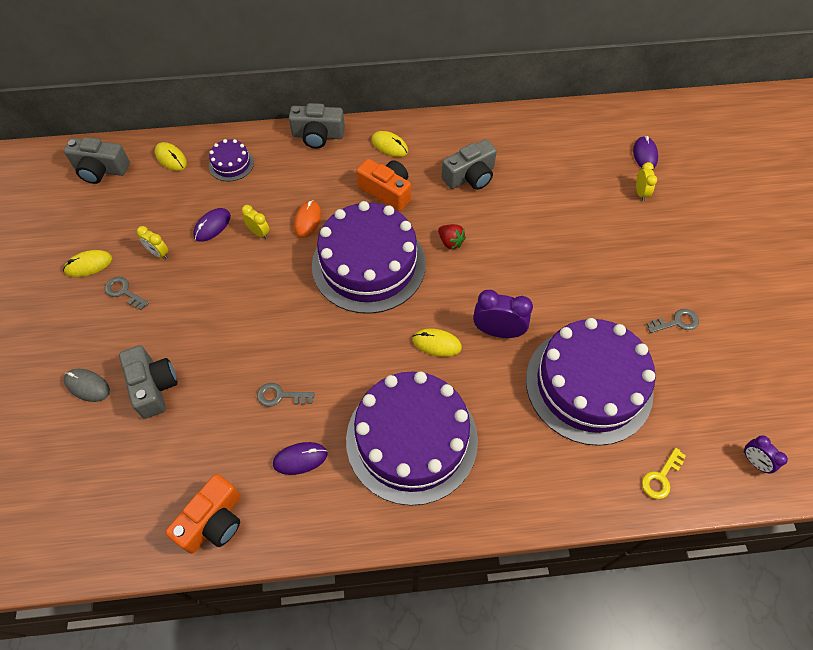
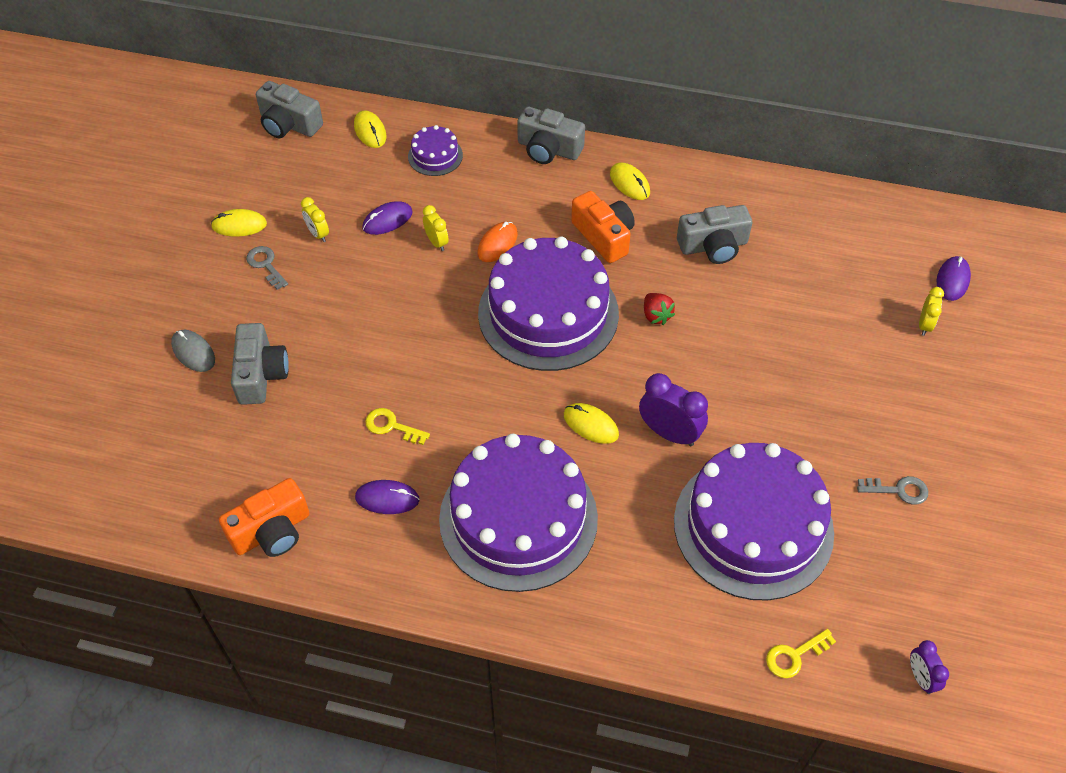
camera: 20 degrees right, 5 degrees down
(280, 396) = (391, 426): grey key -> yellow key

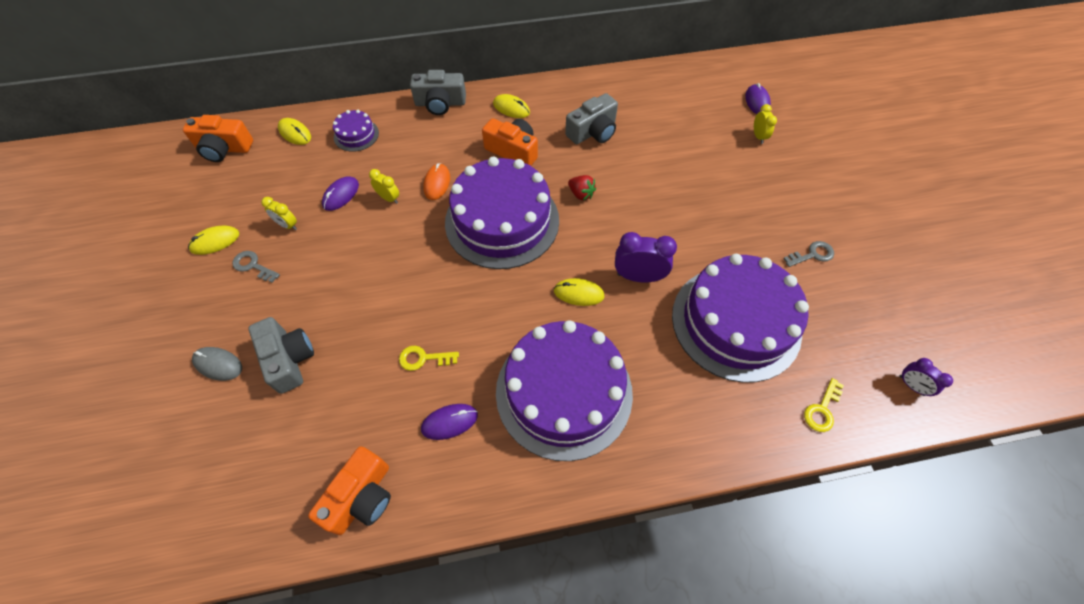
camera: 25 degrees left, 5 degrees up
(289, 124) = (224, 149): grey camera -> orange camera

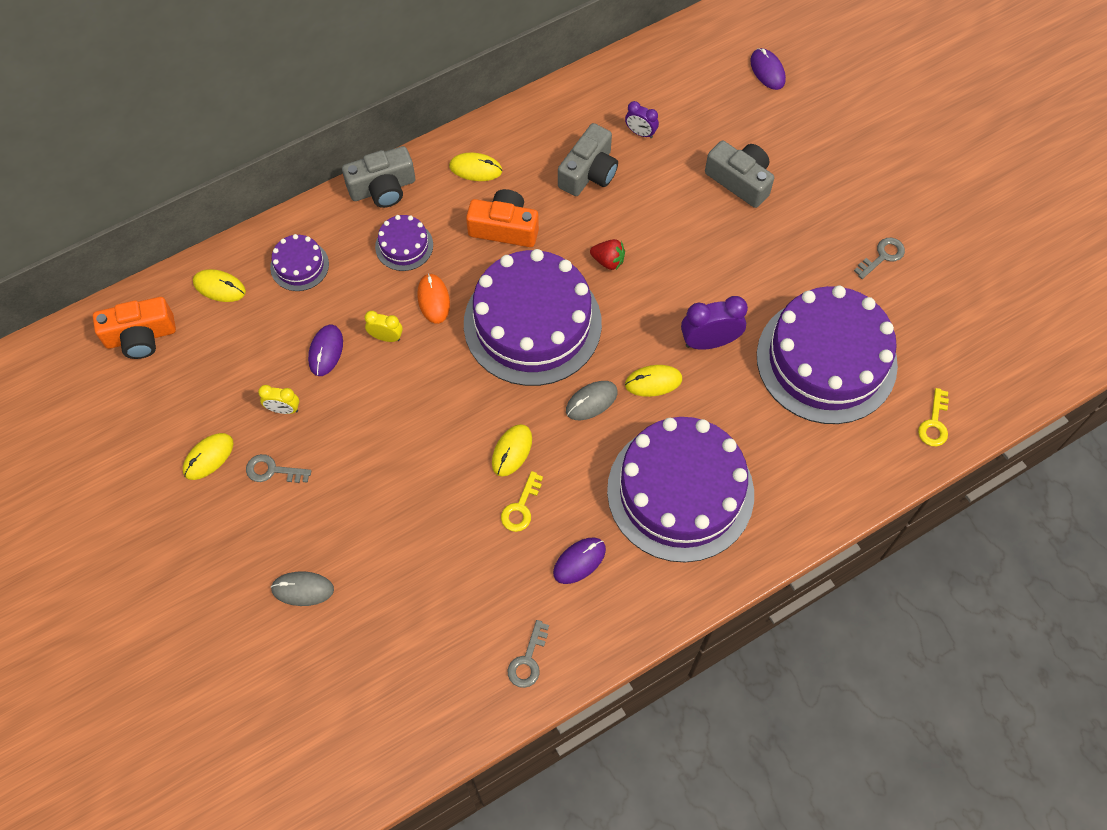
camera: 20 degrees left, 5 degrees up
(289, 359) = (377, 557): grey camera -> grey camera (740, 180)
(361, 497) = (528, 660): orange camera -> grey key
(423, 358) = (521, 507): yellow key -> yellow key turned 45 degrees counterclockwise
(435, 142) = (404, 246): none -> purple cake
(439, 310) = (512, 451): none -> yellow mouse
(521, 293) = (591, 401): none -> grey mouse
(758, 136) = (783, 120): yellow clock -> none
(911, 385) = (1011, 370): purple clock -> purple clock (640, 133)

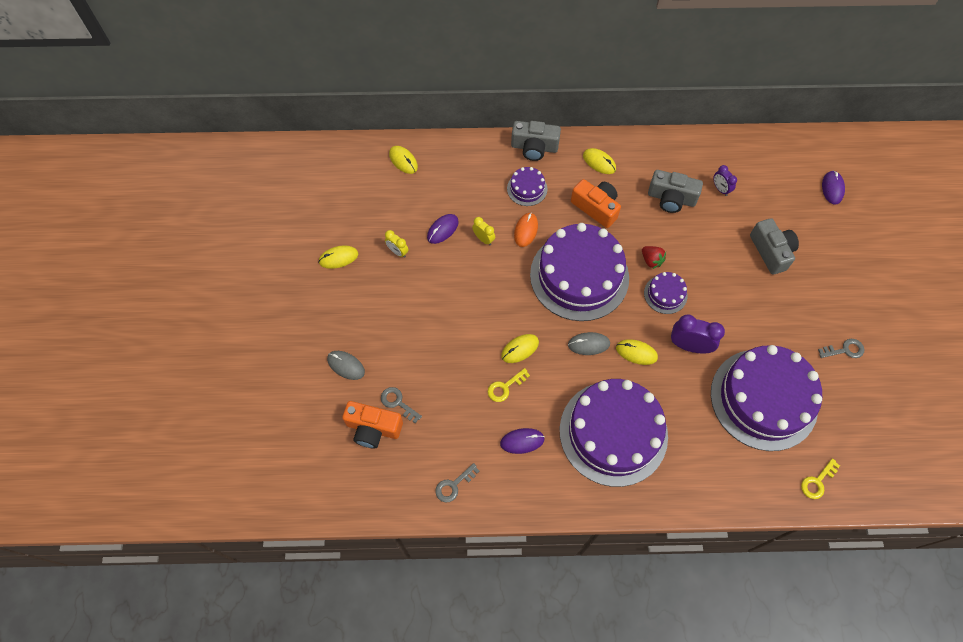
camera: 30 degrees right, 0 degrees up
(141, 336) = (342, 168): orange camera -> orange camera (373, 428)
(272, 470) = (370, 285): grey key -> grey key (398, 403)
(299, 265) = (457, 170): purple cake -> purple cake (665, 294)
(589, 172) = (671, 198): grey camera -> grey camera turned 45 degrees clockwise

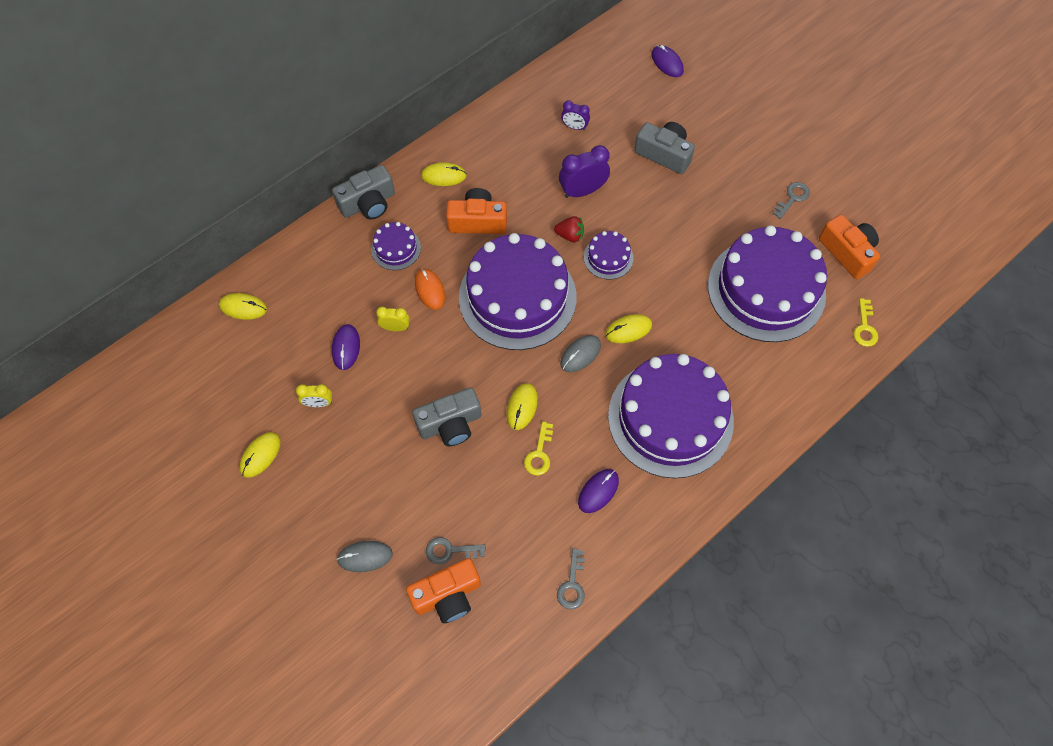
camera: 40 degrees left, 0 degrees up
(671, 198) = (539, 165): grey camera -> grey camera (450, 424)
(689, 346) = (667, 289): purple clock -> purple clock (582, 191)
(853, 419) = (847, 252): none -> orange camera

